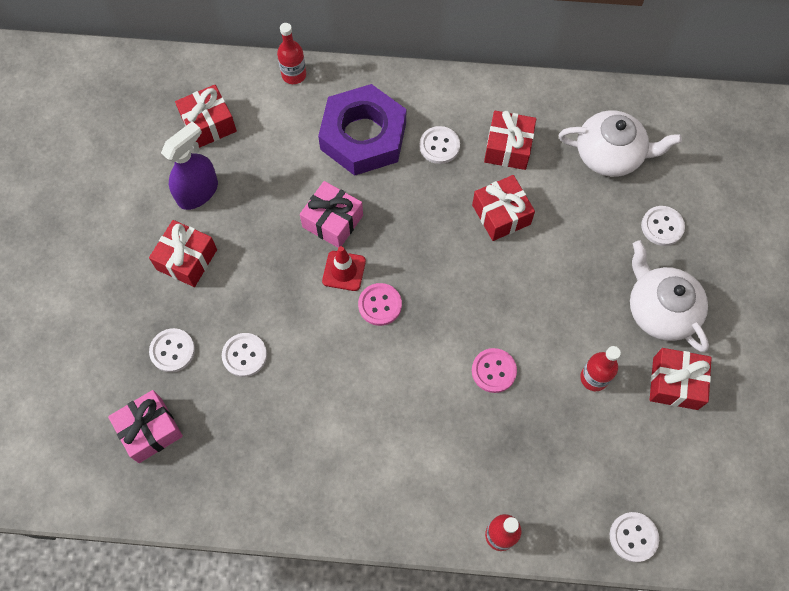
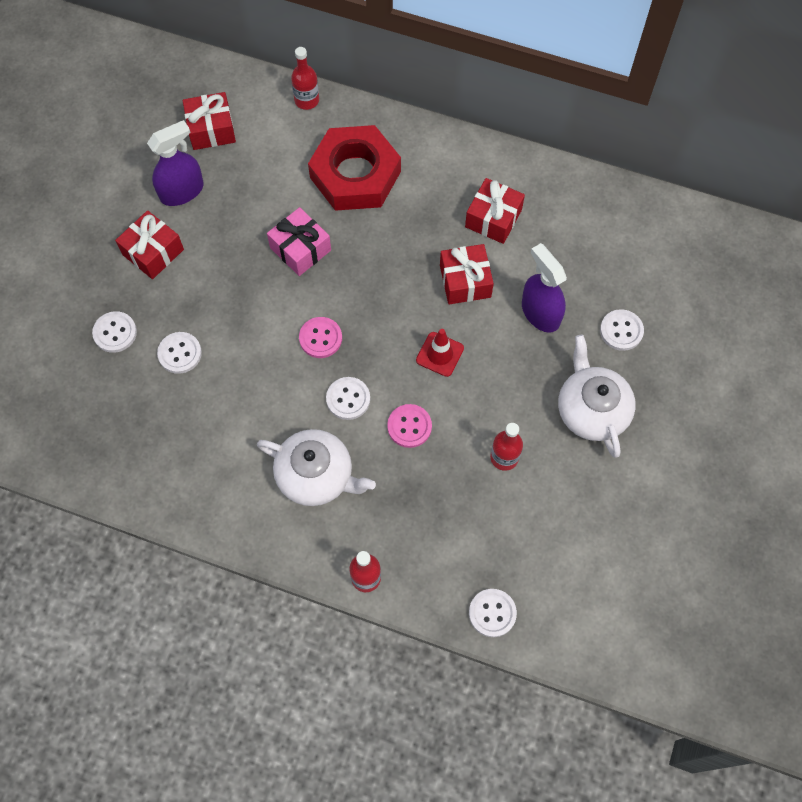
camera: 15 degrees right, 0 degrees up
(150, 430) = (73, 399): pink gift -> none
(344, 271) = (296, 298): red traffic cone -> red traffic cone (440, 354)
(363, 136) = (355, 174): purple nut -> red nut
(439, 146) = (426, 201): white button -> white button (348, 399)
(581, 228) = (540, 313): none -> purple spray bottle
(610, 154) = (593, 249): white teapot -> white teapot (316, 475)
(675, 383) = (582, 482): red gift -> none

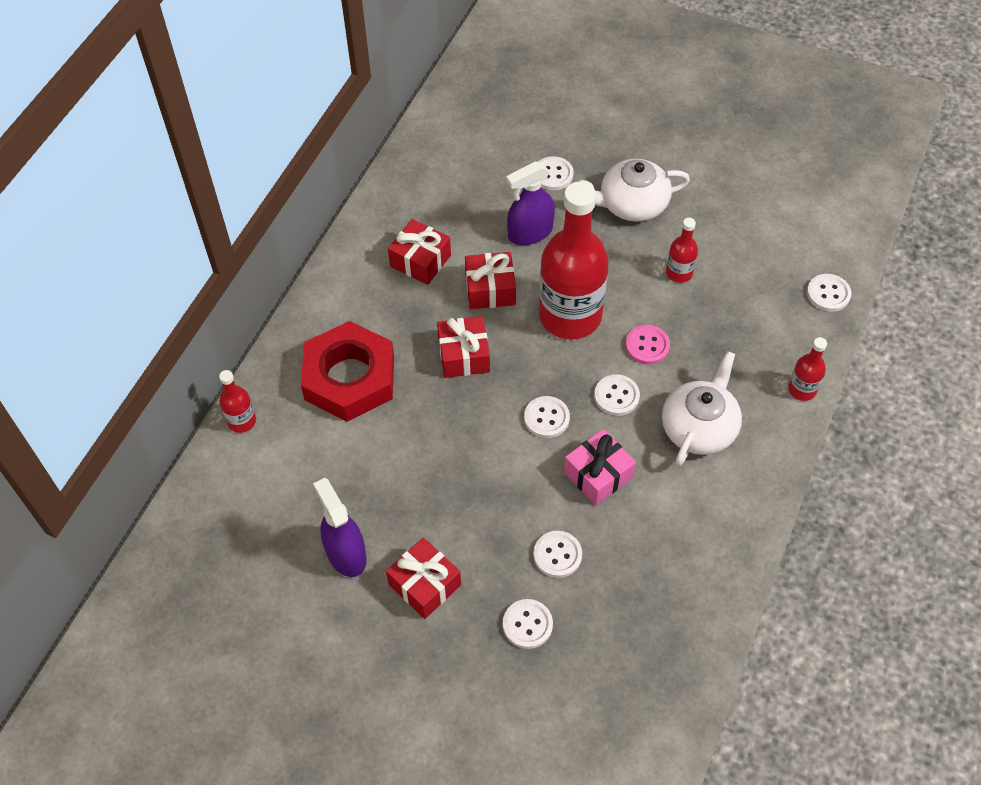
camera: 85 degrees left, 10 degrees down
(211, 129) = (263, 521): red gift -> red gift (464, 355)
(300, 249) = (437, 433): pink gift -> pink gift (598, 474)
(320, 338) = (546, 418): pink button -> white button
(440, 354) = (570, 316): red traffic cone -> red bottle

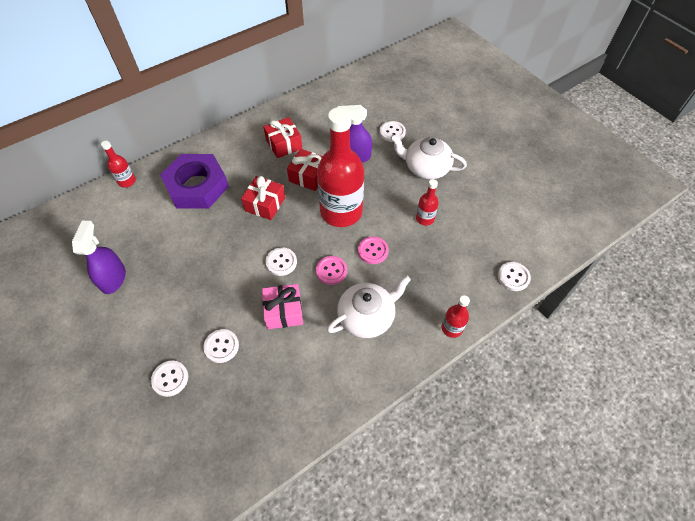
camera: 30 degrees right, 0 degrees up
(349, 378) = (197, 186): red nut -> purple nut
(424, 584) = (137, 320): red gift -> none
(616, 396) = (331, 271): white button -> pink button

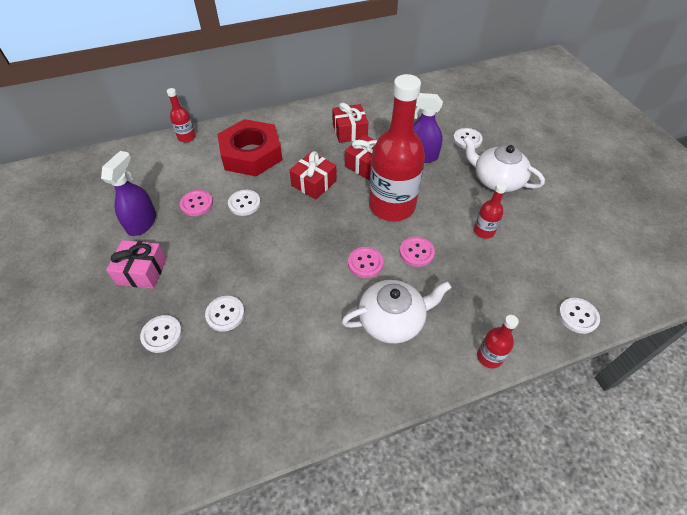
camera: 15 degrees right, 5 degrees down
(160, 248) = (196, 204): none -> pink button
(197, 186) = (251, 154): purple nut -> red nut
(281, 262) = (314, 243): white button -> white button (244, 203)
(284, 311) = (302, 293): pink gift -> pink gift (142, 271)

